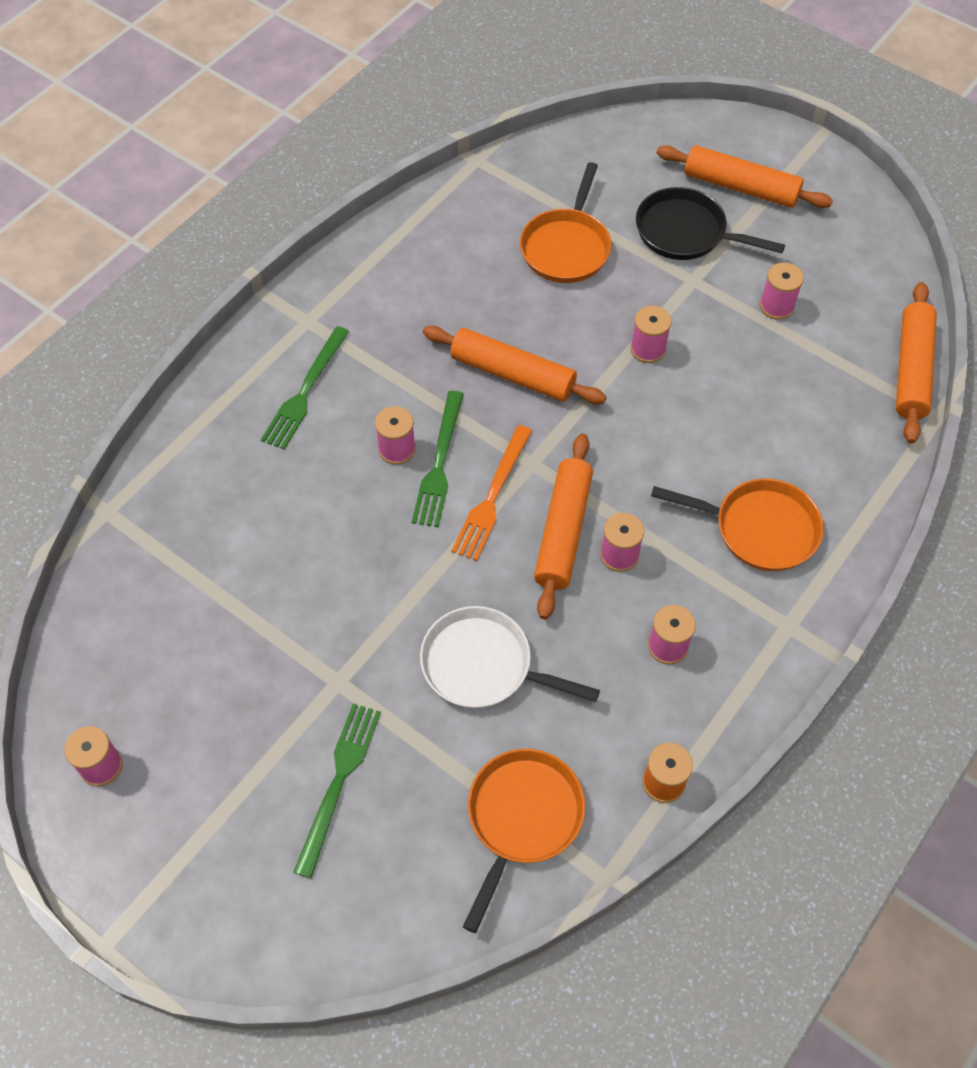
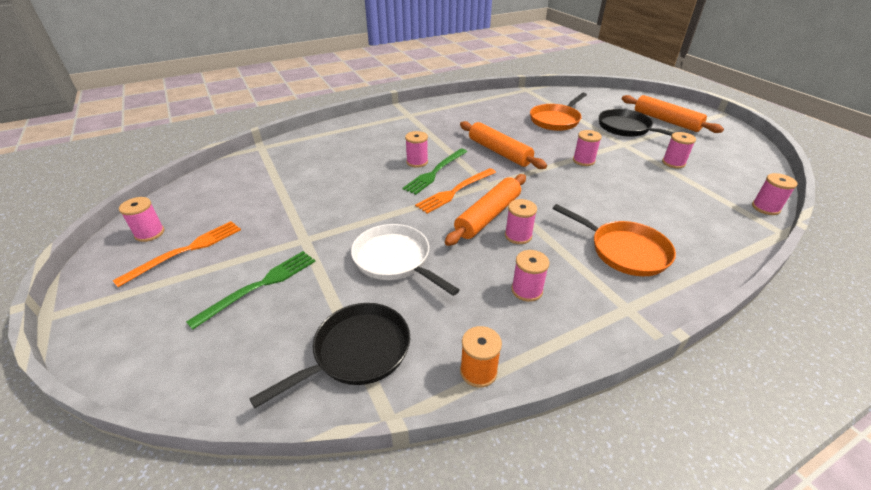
camera: 25 degrees right, 20 degrees down
(186, 772) = (186, 251): none -> orange fork
(305, 391) = (388, 134): green fork -> none
(522, 819) = (356, 352): orange pan -> black pan
(912, 370) = (765, 208): orange rolling pin -> pink spool

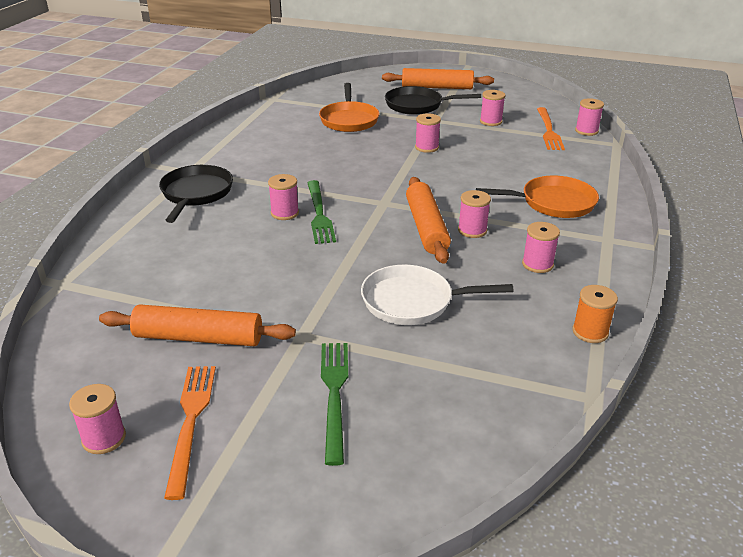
camera: 45 degrees left, 5 degrees down
(356, 352) = (500, 379): black pan -> black pan (196, 194)
(455, 191) = (366, 221): orange fork -> orange fork (548, 130)
(499, 152) = (346, 170): orange rolling pin -> orange rolling pin (198, 337)

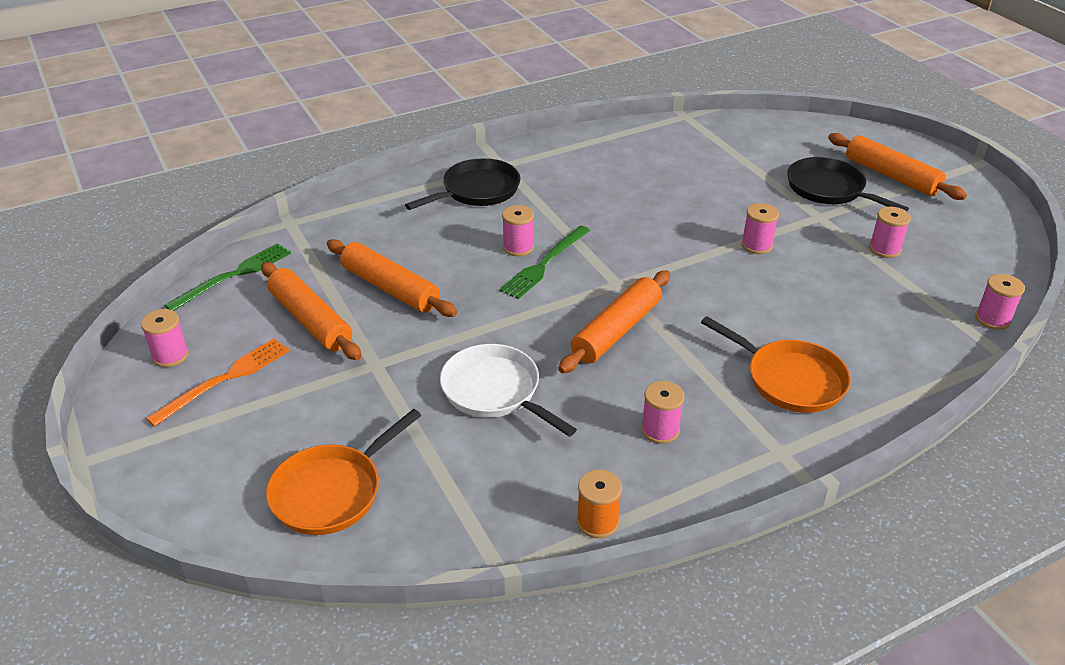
camera: 45 degrees right, 5 degrees up
(230, 282) = (390, 288): none -> orange rolling pin
(334, 394) = (329, 425): green fork -> green fork (233, 276)
(349, 120) = (725, 174): orange pan -> orange pan (332, 491)
(472, 230) = (654, 359): pink spool -> none
(548, 130) = (940, 294): orange fork -> none

